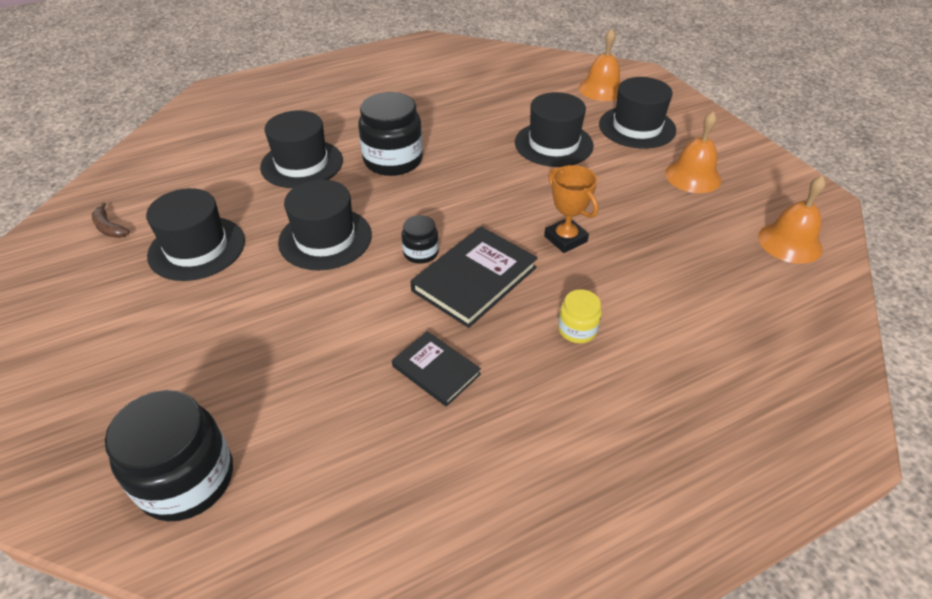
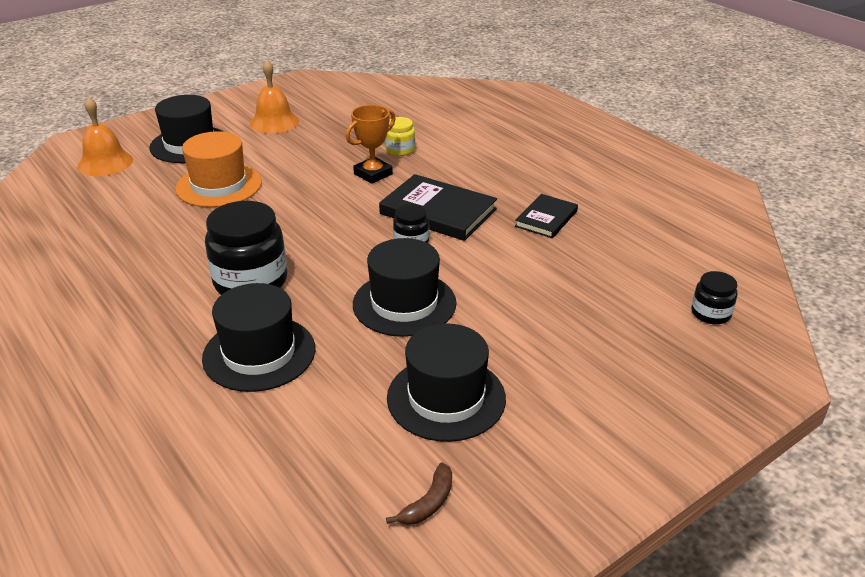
camera: 100 degrees left, 10 degrees down
(187, 479) = (710, 313): black jar -> black jar, size x0.51
(553, 144) = (219, 185): black hat -> orange hat
(577, 329) = (478, 166): yellow jar -> yellow jar (400, 150)
(790, 242) = (357, 93): orange bell -> none

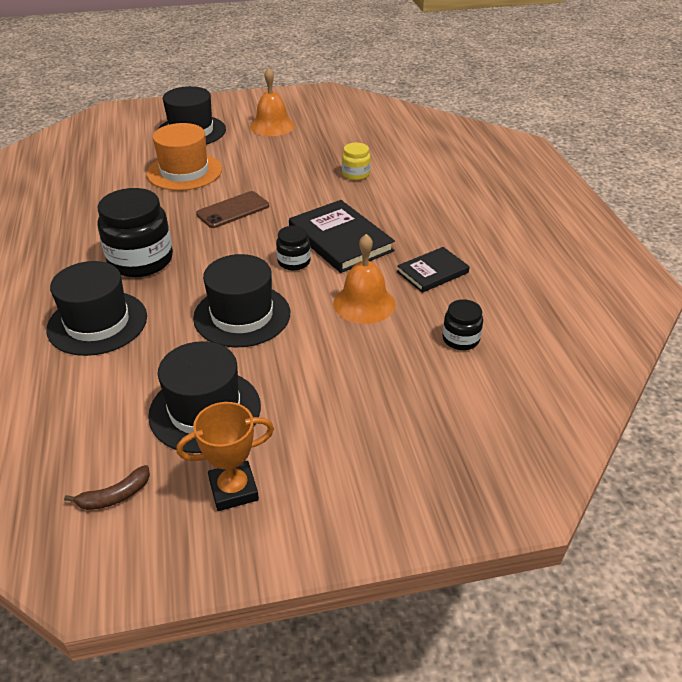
camera: 25 degrees right, 5 degrees up
(105, 163) = (119, 133): orange bell -> orange bell (364, 303)
(306, 210) = (233, 210): none -> brown phone
(373, 174) = (314, 191): orange trophy -> orange trophy (233, 490)
(710, 313) = (514, 413): black jar -> black jar (460, 339)

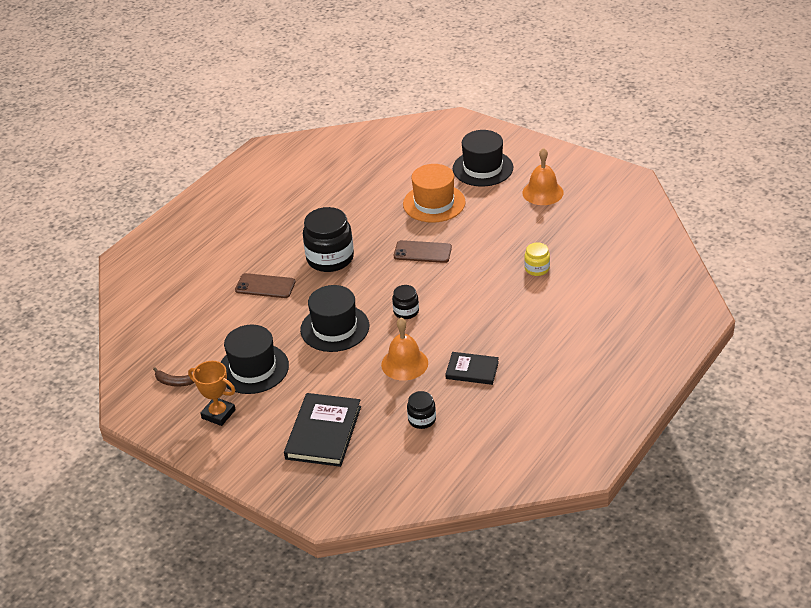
camera: 50 degrees right, 0 degrees up
(97, 323) = (265, 286): black hat -> brown phone
(340, 240) = (453, 313): black book -> black book (323, 432)

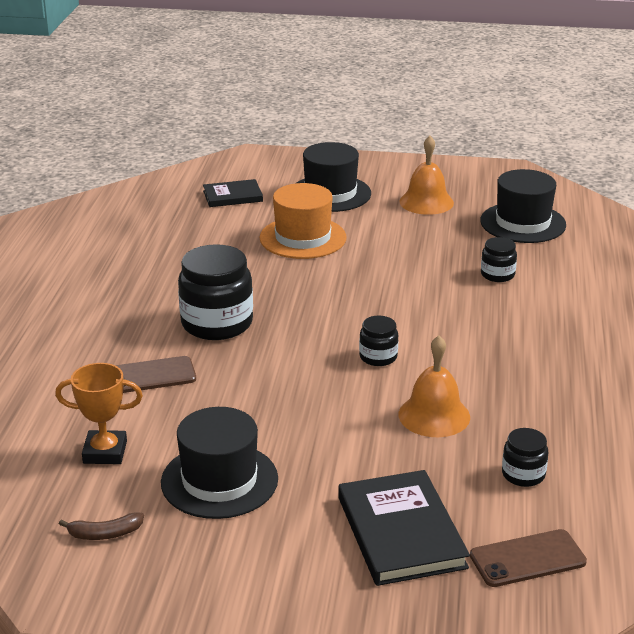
camera: 30 degrees left, 10 degrees down
(218, 414) = (215, 556): orange trophy -> orange trophy (105, 452)
(335, 328) = (297, 400): black hat -> black hat (523, 223)
(422, 252) = (337, 289): brown phone -> brown phone (527, 559)
(472, 370) = (530, 399): black book -> black book (232, 196)
(537, 269) = (497, 275): yellow jar -> black jar

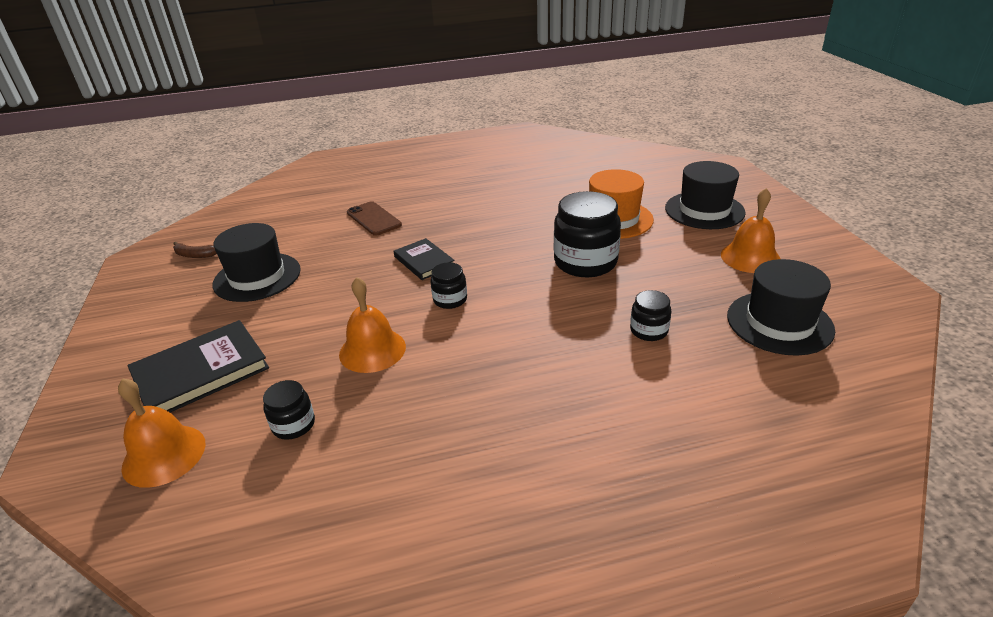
camera: 70 degrees right, 5 degrees up
(105, 452) = (281, 230): orange trophy -> none
(105, 534) = (195, 255): brown banana -> brown banana turned 45 degrees counterclockwise
(217, 323) = (455, 222): black jar -> black jar (585, 262)
(232, 196) = (648, 176): black book -> black book (424, 261)
(527, 559) = (164, 455): brown phone -> orange bell

